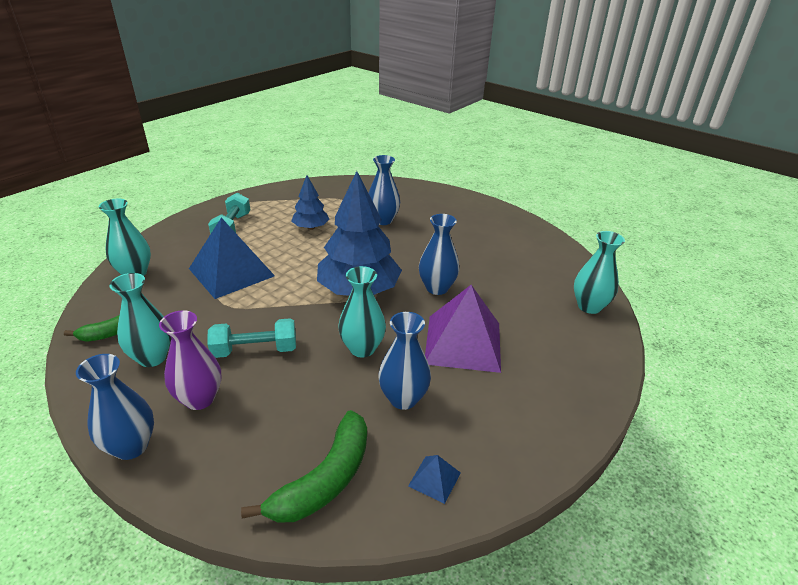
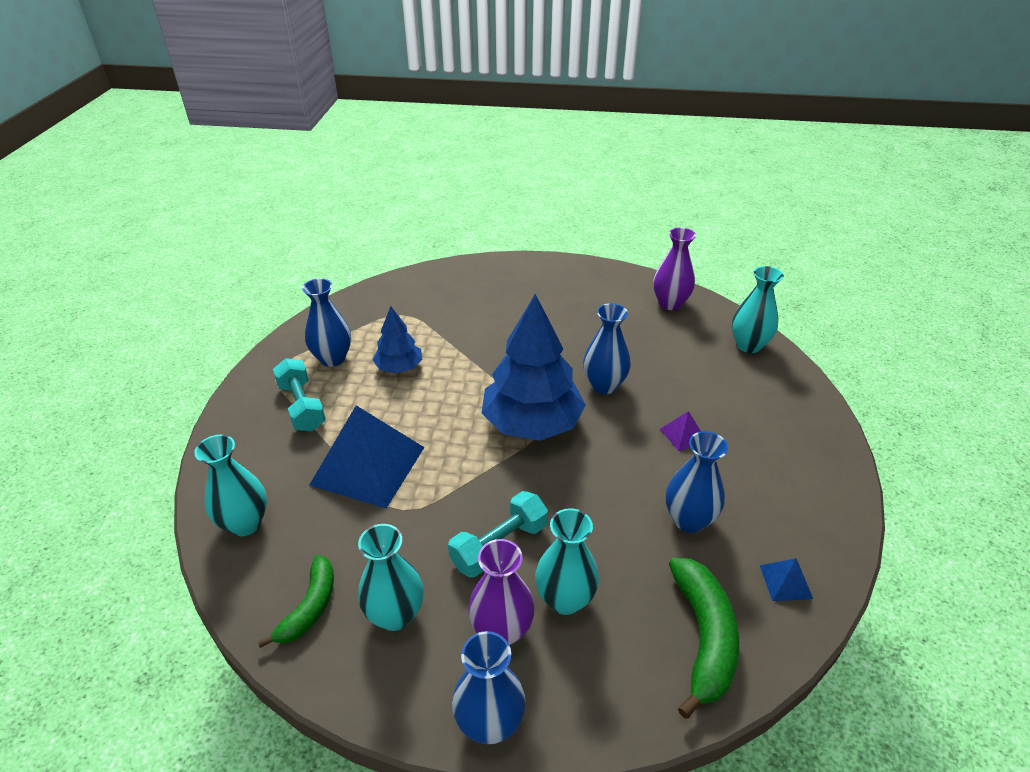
camera: 30 degrees left, 5 degrees up
(362, 348) = (601, 487): turquoise vase -> turquoise vase (565, 599)
(383, 220) = (470, 325): blue vase -> blue vase (333, 358)
(463, 342) = (683, 435): purple pyramid -> purple pyramid, size x0.42
(550, 256) = (670, 303): none -> purple vase

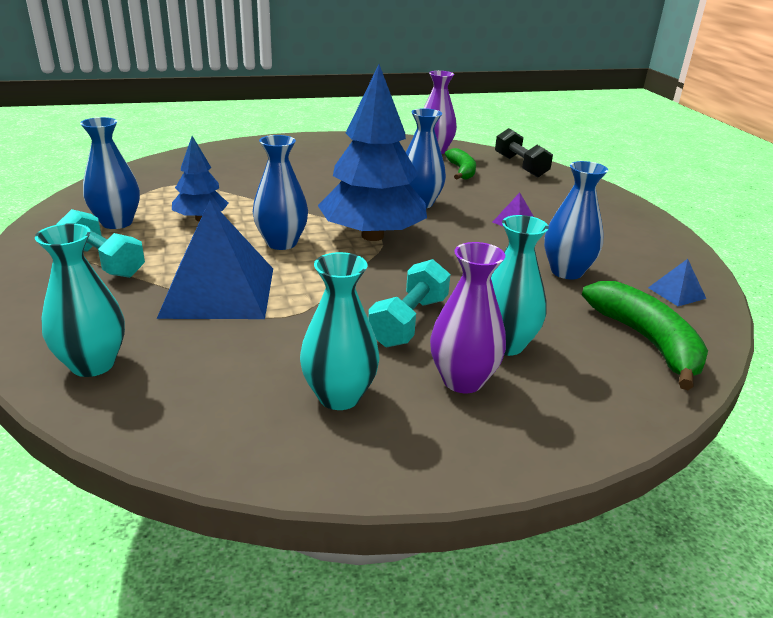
camera: 25 degrees left, 10 degrees down
(310, 607) = (230, 414): green banana -> green banana (461, 171)
(489, 722) = (509, 452): blue vase -> blue vase (281, 243)
(748, 345) = (520, 166): turquoise vase -> black dumbbell

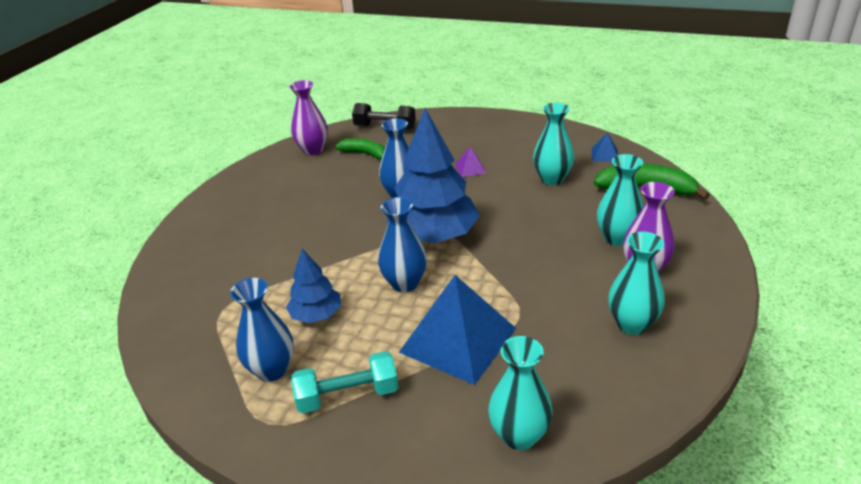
camera: 50 degrees left, 5 degrees up
(409, 321) = (566, 264): turquoise dumbbell -> none
(566, 272) = (552, 179): blue vase -> turquoise vase

